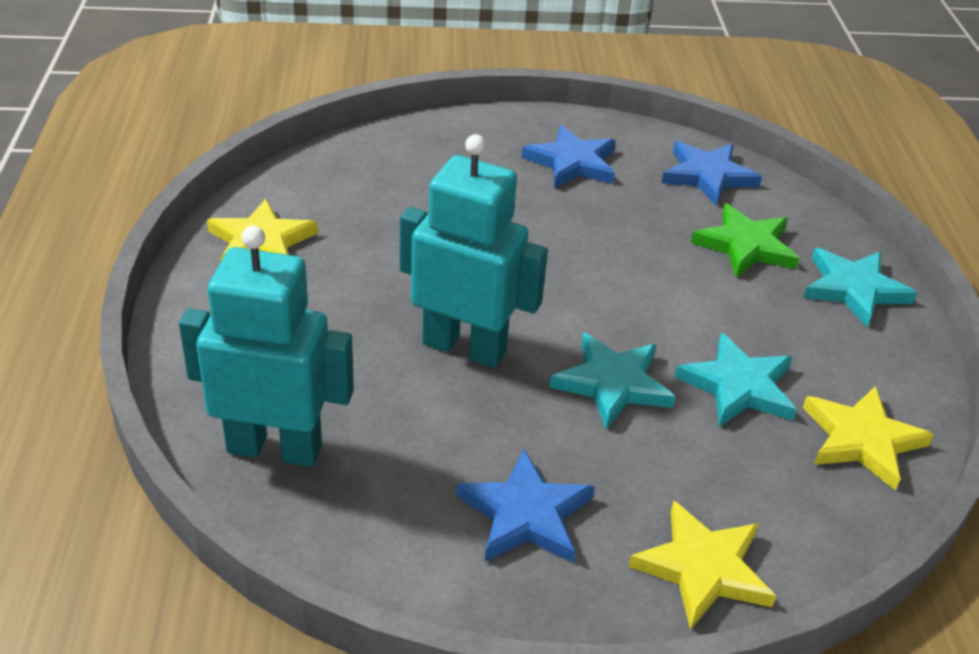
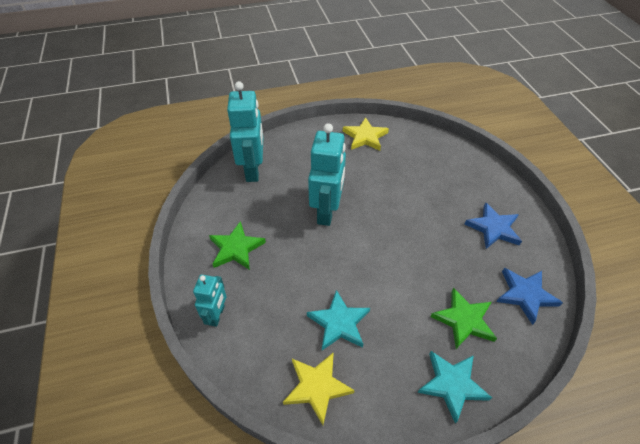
camera: 80 degrees right, 10 degrees up
(525, 514) = (236, 248): blue star -> green star
(612, 384) = (322, 268): turquoise star -> none
(703, 568) = (217, 315): yellow star -> turquoise robot

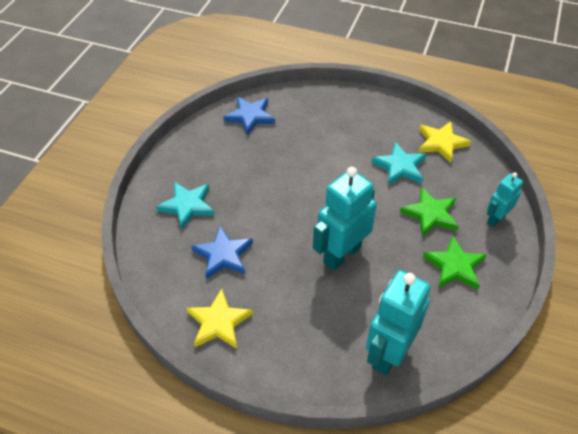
camera: 145 degrees left, 0 degrees up
(452, 385) = (353, 104): turquoise star -> turquoise star (187, 205)
(464, 320) = (309, 126): green star -> green star (430, 214)
(493, 228) = (212, 162): blue star -> blue star (223, 255)

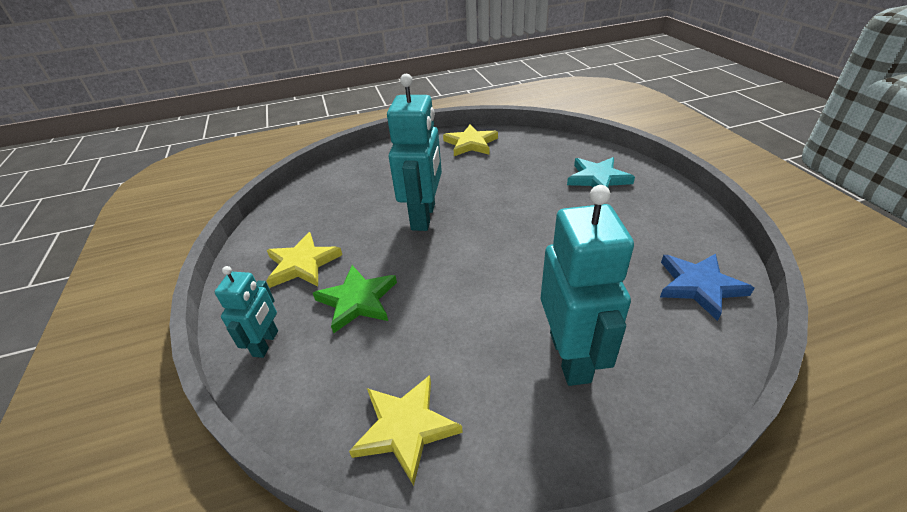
camera: 145 degrees right, 10 degrees down
(223, 255) = (519, 169): blue star -> none
(388, 353) = (333, 184): turquoise robot -> turquoise robot (570, 356)
(400, 167) = (439, 339): turquoise star -> none
(454, 266) = (302, 264): green star -> yellow star

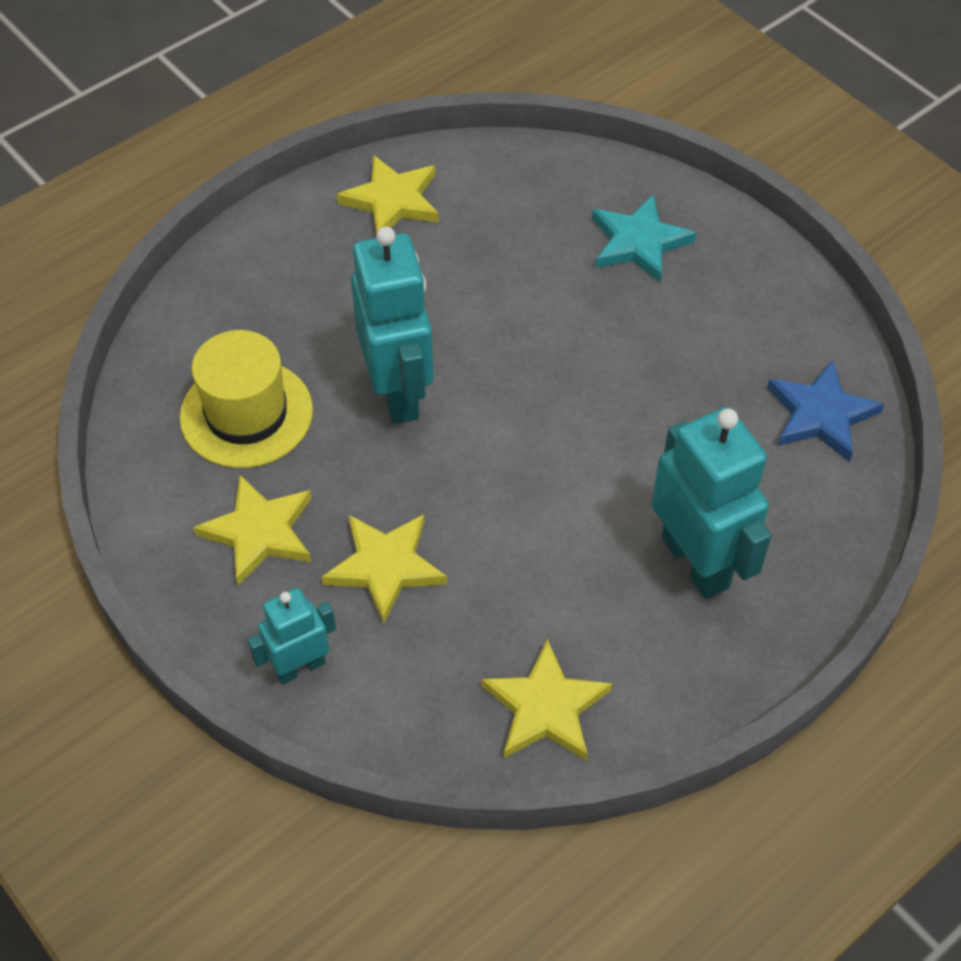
camera: 25 degrees left, 15 degrees up
(266, 343) = (300, 667): turquoise robot -> turquoise robot turned 105 degrees counterclockwise
(339, 210) = (246, 414): none -> yellow hat
(357, 300) = (385, 567): green star -> yellow star

